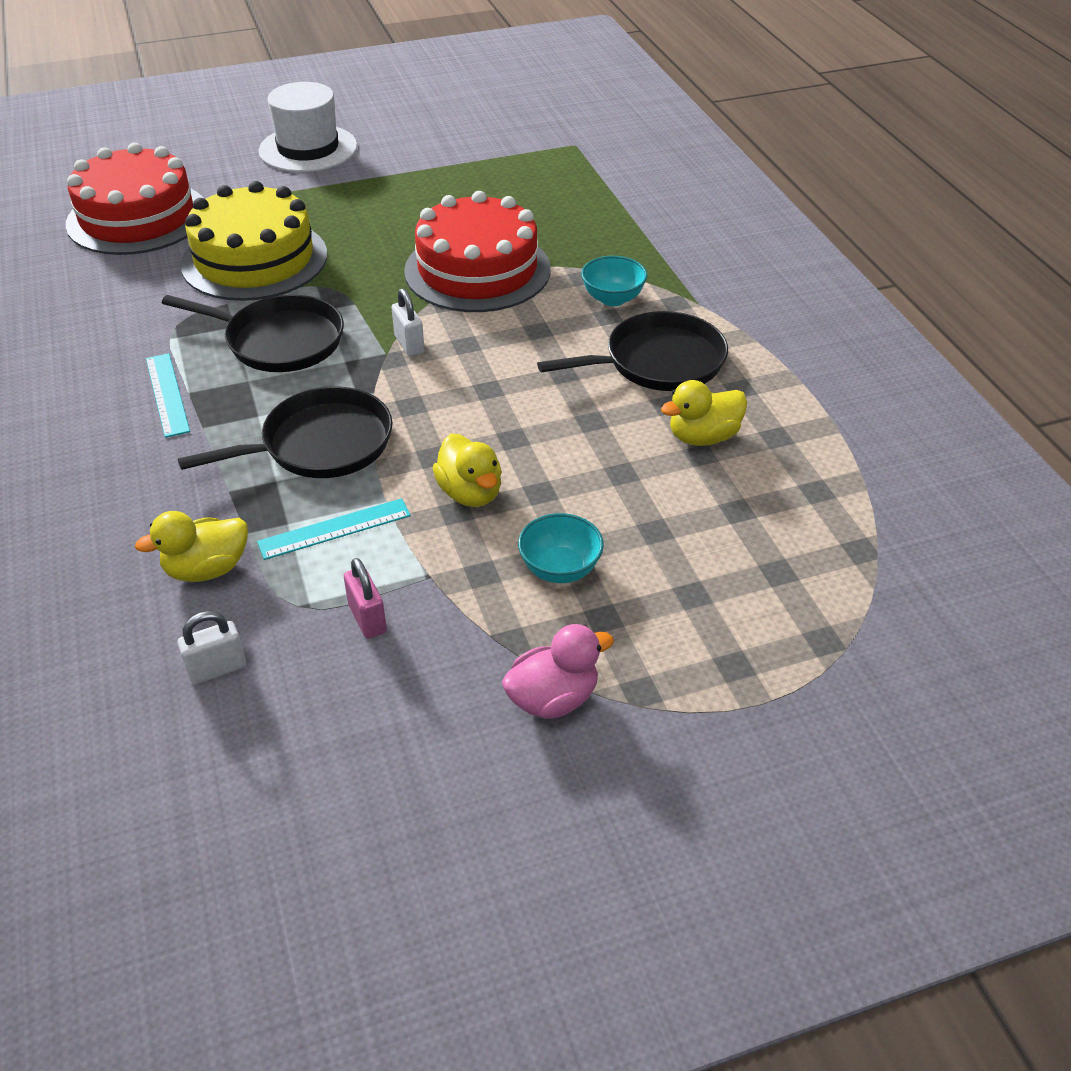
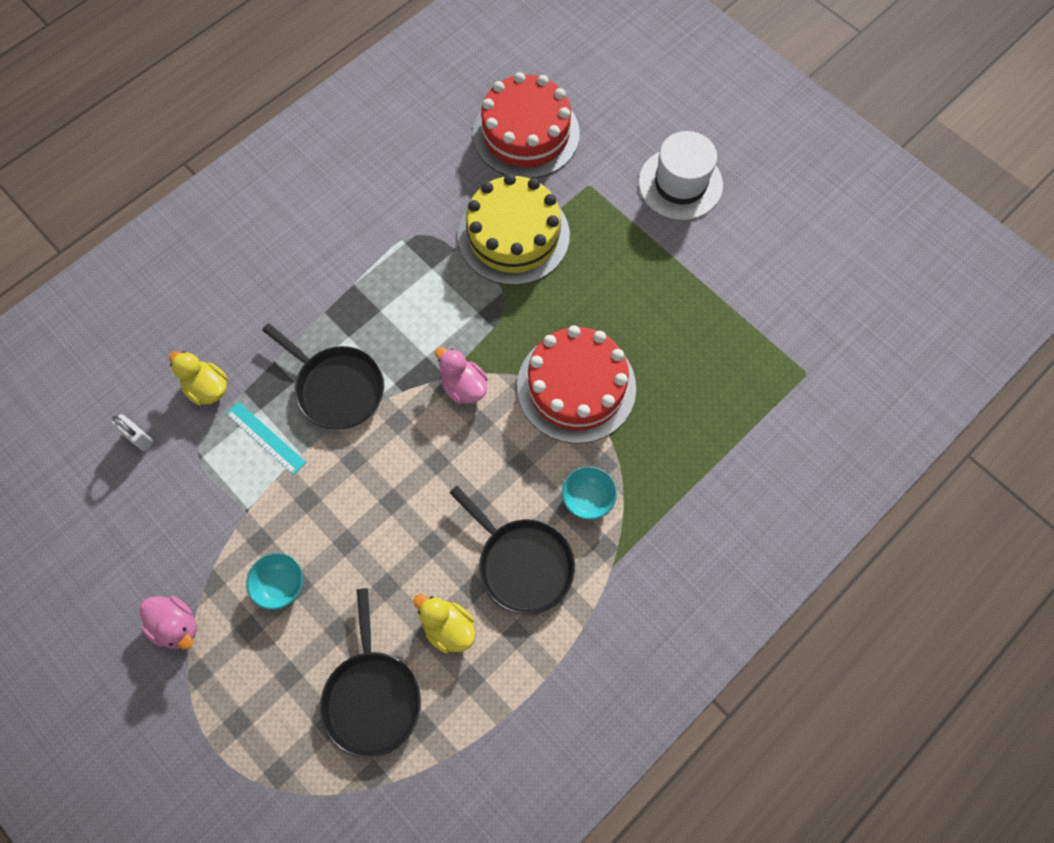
camera: 65 degrees right, 25 degrees up
(167, 394) = (346, 273): turquoise ruler -> none
(279, 341) = (429, 305): black pan -> black pan (372, 697)
(367, 619) = (201, 494): pink padlock -> none
(409, 344) = (463, 386): white padlock -> pink duck
(470, 493) = (328, 500): yellow duck -> none

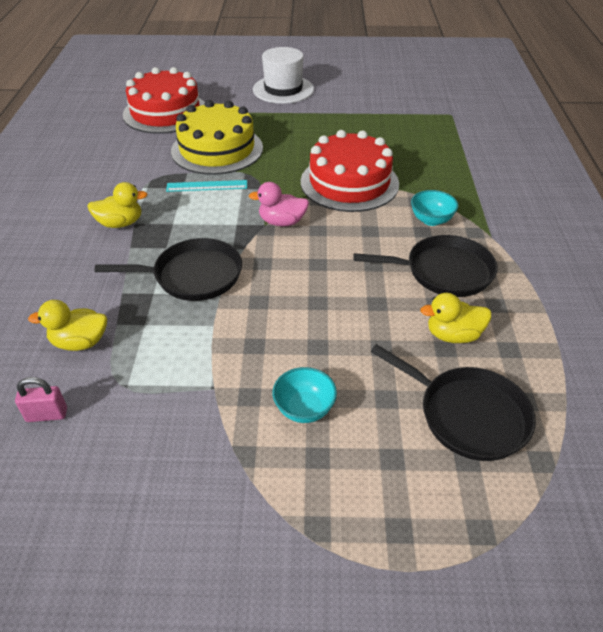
camera: 45 degrees left, 25 degrees down
(139, 437) = (47, 415): white padlock -> pink padlock
(177, 625) = (251, 512): pink duck -> none
(265, 437) = (171, 336): turquoise ruler -> turquoise ruler (207, 186)
(343, 275) = (120, 223): none -> yellow duck

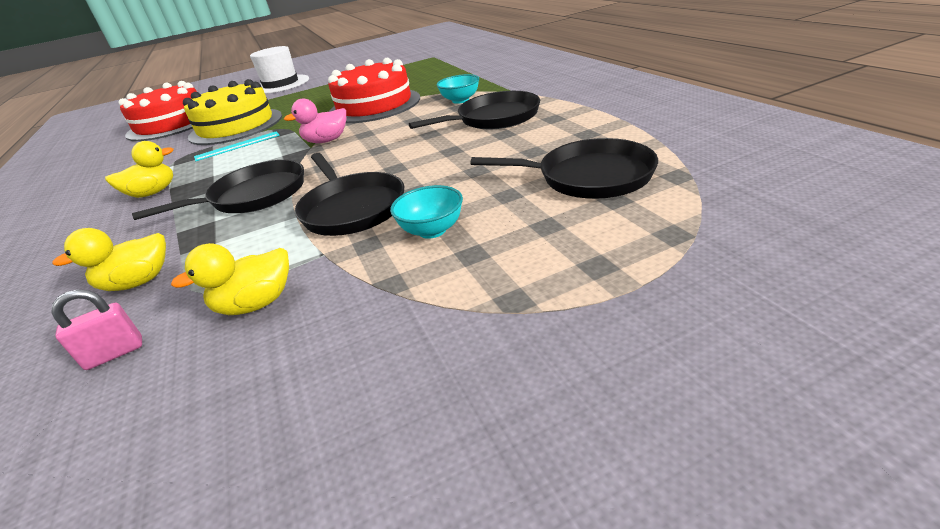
camera: 20 degrees left, 10 degrees down
(259, 341) = (352, 208): none -> black pan
(453, 335) = (533, 143): yellow duck -> yellow duck (256, 304)

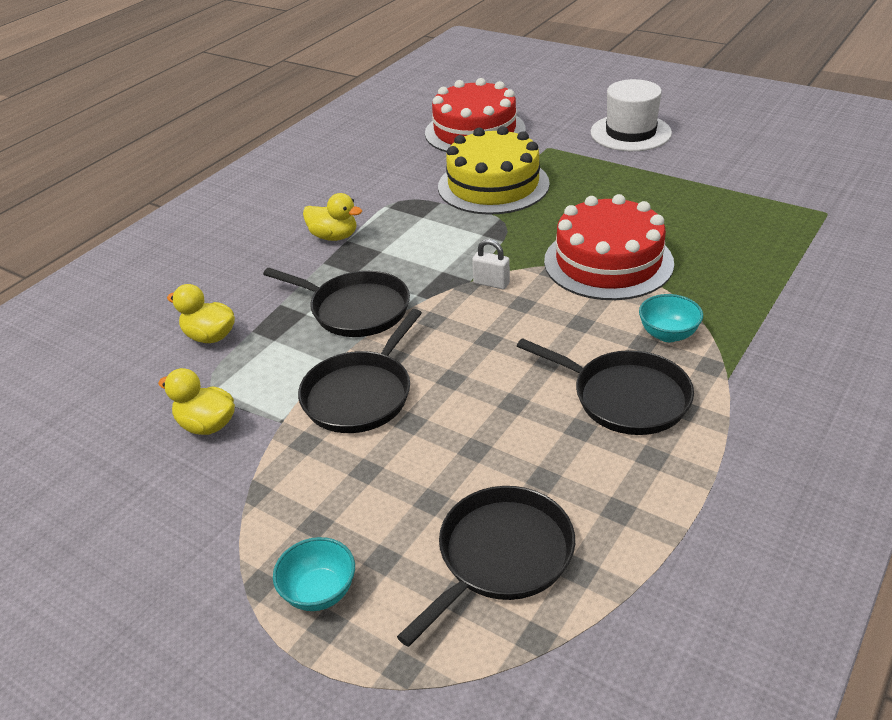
camera: 55 degrees right, 5 degrees up
(115, 353) = (136, 388): pink padlock -> none
(237, 146) = (448, 222): turquoise ruler -> none
(327, 141) = (491, 283): pink duck -> white padlock
(432, 230) = (344, 475): turquoise bowl -> turquoise bowl (319, 592)
(589, 177) = (501, 556): black pan -> black pan turned 120 degrees counterclockwise

